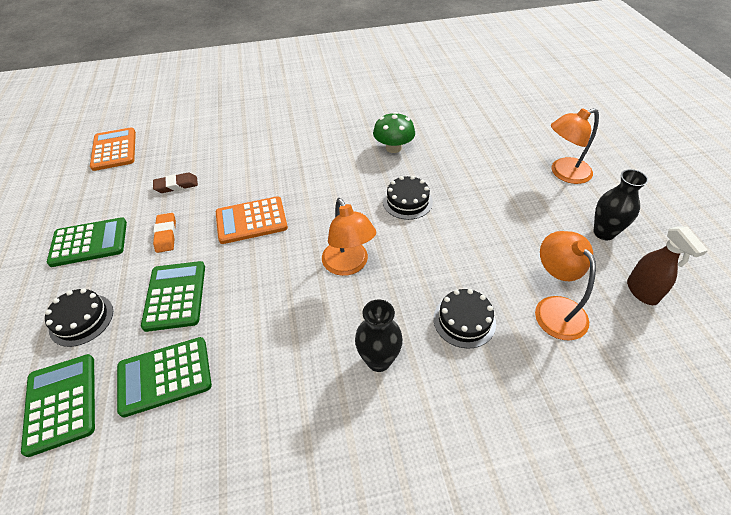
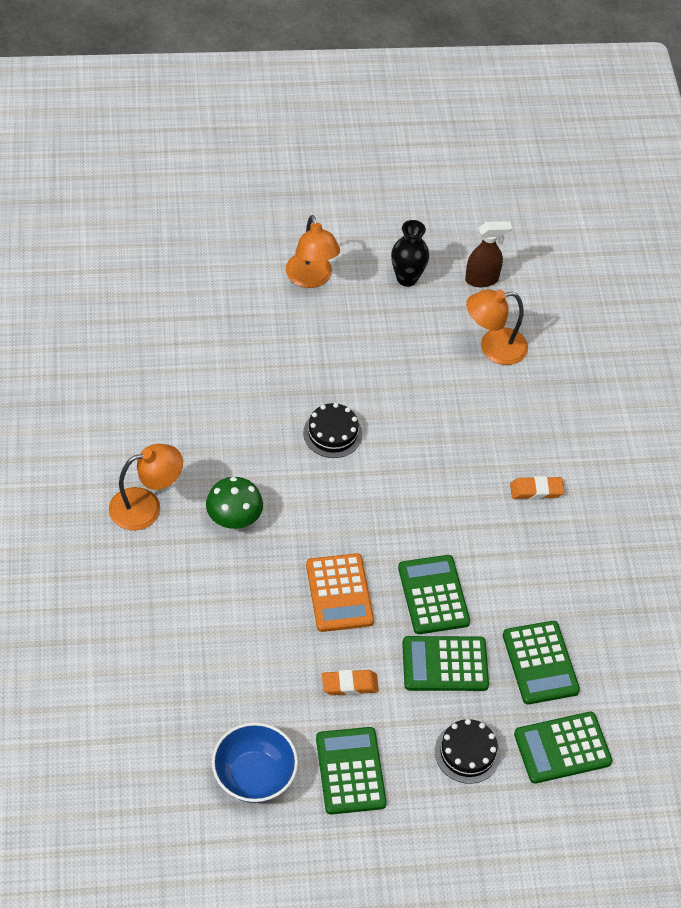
camera: 90 degrees left, 5 degrees up
(102, 192) = (254, 776): none -> blue bowl
(114, 150) = (154, 779): orange calculator -> none
(176, 185) = (257, 683): brown eraser -> none
(248, 281) = (433, 595): none -> green calculator
(348, 265) = (422, 501): orange lamp -> orange lamp (146, 506)
(378, 360) = (536, 490): black vase -> orange eraser
(393, 148) = (227, 431): green mushroom -> green mushroom (234, 518)
(464, 320) = (500, 418): black cake -> none

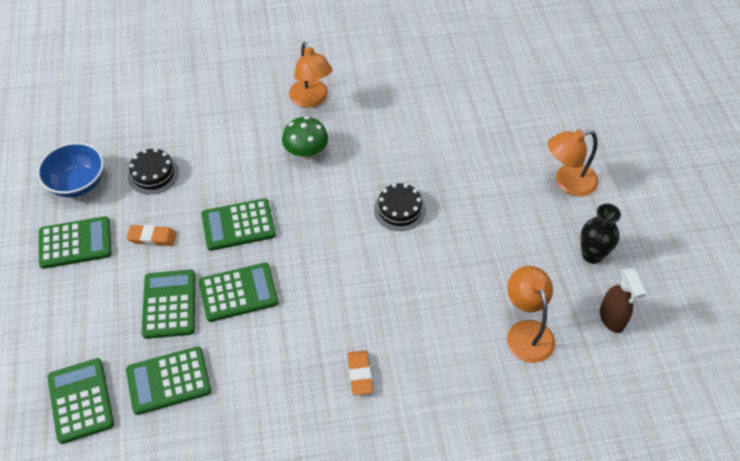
camera: 90 degrees right, 0 degrees up
(339, 593) = (238, 225): orange calculator -> green calculator
(350, 685) = (152, 238): orange eraser -> orange eraser turned 75 degrees counterclockwise
(467, 752) = (83, 324): black cake -> black cake (153, 174)

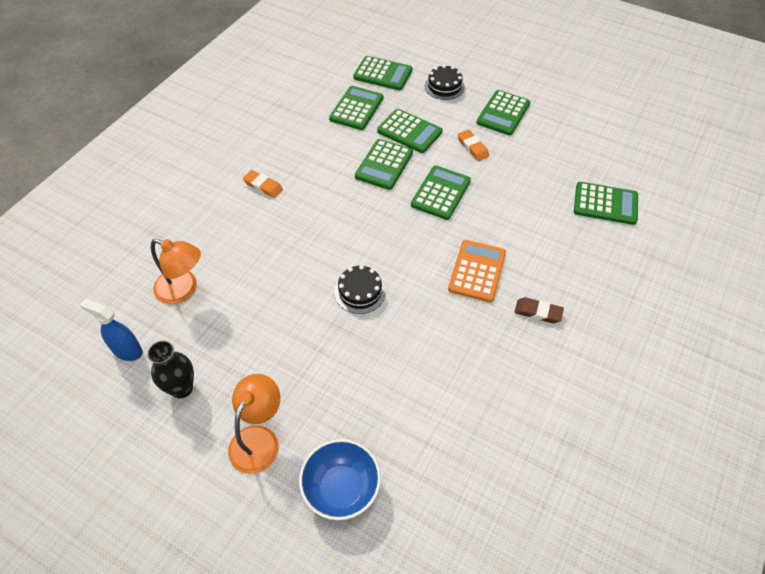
camera: 130 degrees right, 0 degrees up
(78, 183) = (559, 134): blue bowl -> blue bowl (341, 488)
(152, 238) = (472, 147): orange eraser -> orange eraser turned 75 degrees counterclockwise
(153, 174) = (534, 173): black cake -> black cake (444, 86)
(154, 112) = (605, 204): none -> green calculator
(306, 152) = (477, 271): green mushroom -> orange calculator
(311, 99) = (538, 312): orange lamp -> brown eraser
(612, 319) = (127, 351): brown spray bottle -> blue spray bottle

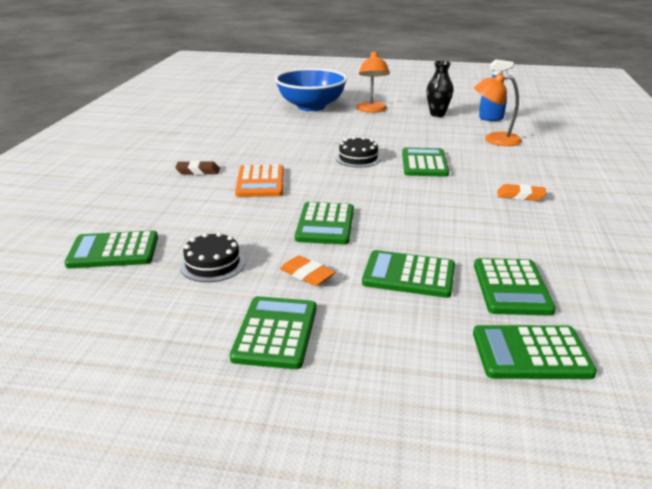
camera: 160 degrees right, 25 degrees down
(341, 488) = (311, 106): blue bowl -> blue bowl, size x1.51
(384, 165) = (411, 235): green calculator -> green calculator (424, 163)
(444, 86) = (403, 357): black cake -> black cake (212, 264)

